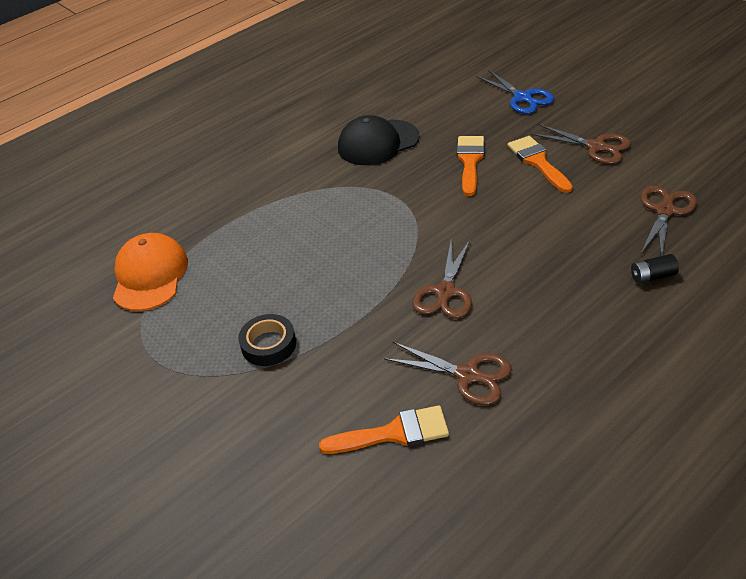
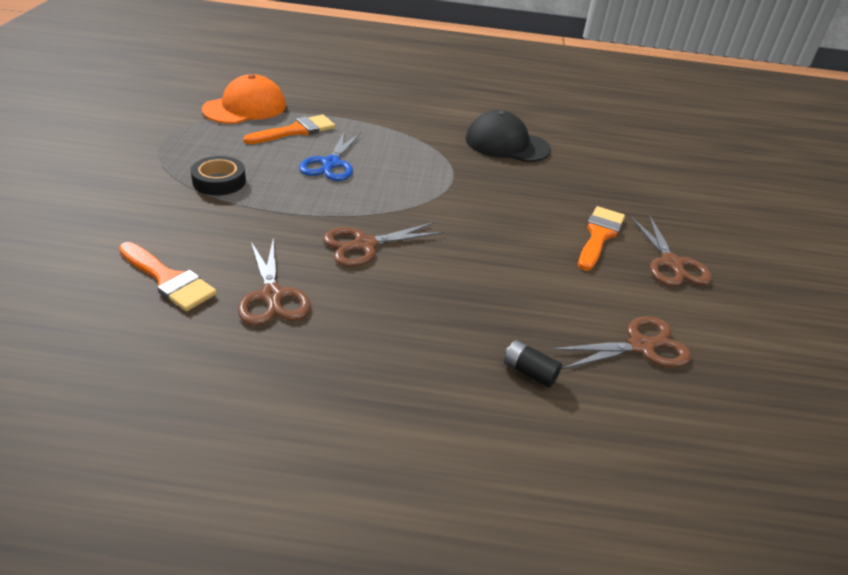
camera: 40 degrees right, 5 degrees down
(470, 161) = (547, 197): orange brush -> orange brush (296, 131)
(522, 98) = (674, 195): blue scissors -> blue scissors (331, 163)

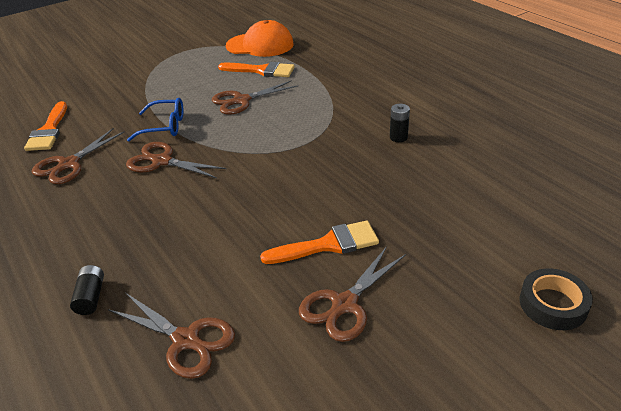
camera: 55 degrees right, 0 degrees up
(219, 181) = (163, 87): black tape -> black tape (553, 304)
(301, 216) = (164, 126): none -> blue glasses
(331, 163) = (242, 100): blue scissors -> brown scissors
(507, 144) = (398, 137): black cap -> black battery

